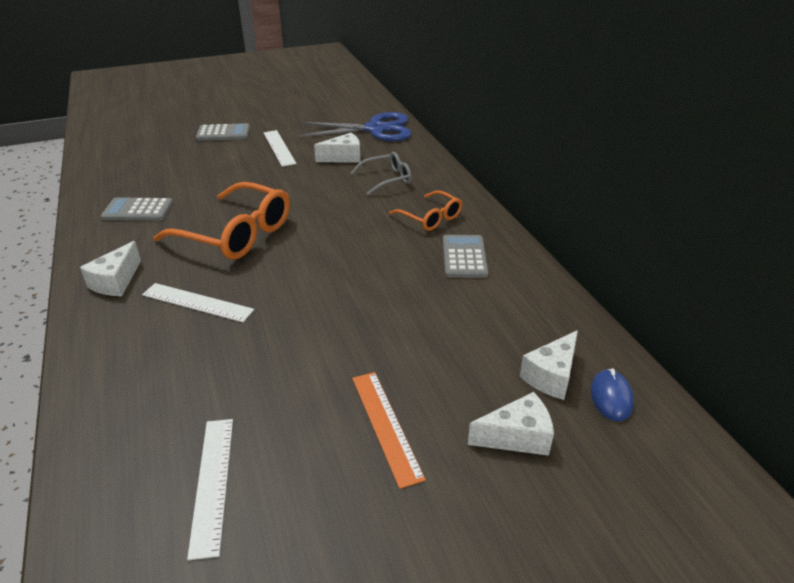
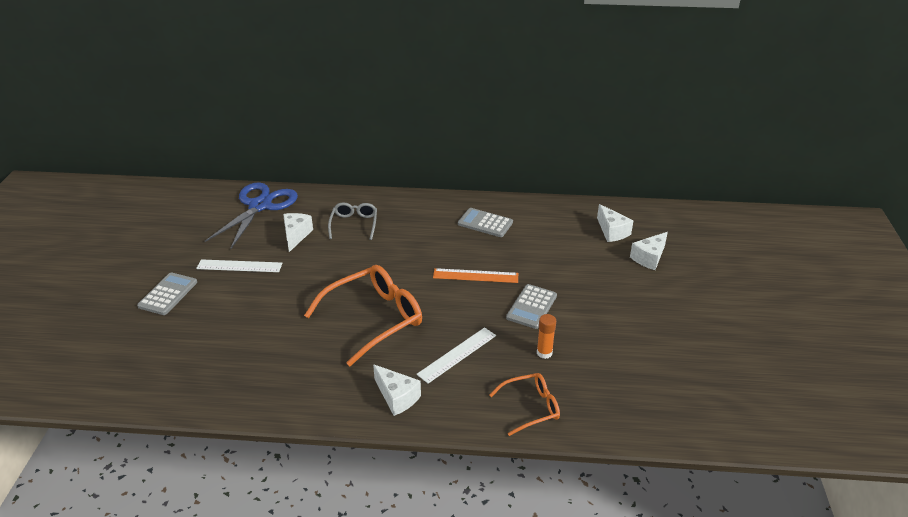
camera: 65 degrees left, 0 degrees up
(138, 210) = (282, 372): grey calculator -> grey calculator (531, 307)
(212, 483) = (638, 373): white ruler -> none
(225, 372) = (544, 353): none -> orange glue stick
(386, 425) = (622, 298): orange ruler -> orange ruler (475, 276)
(431, 218) = (427, 221): orange glasses -> orange glasses (531, 407)
(517, 437) = (649, 258): white cheese -> white cheese turned 150 degrees counterclockwise
(611, 397) = (636, 220): blue mouse -> none

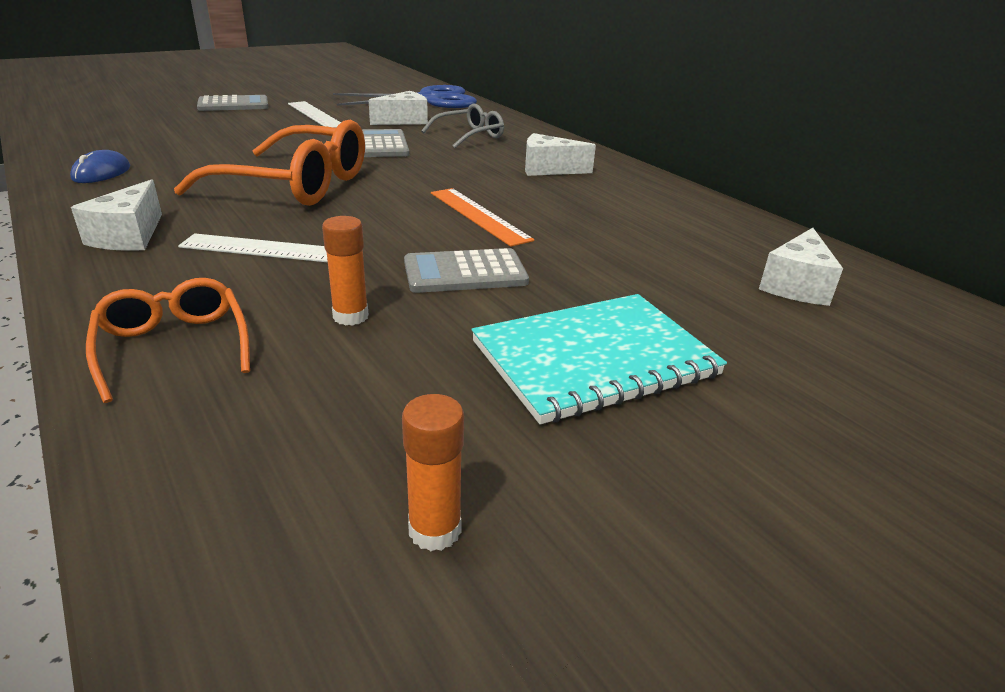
camera: 50 degrees right, 5 degrees down
(274, 389) = (101, 173): none -> blue mouse
(485, 223) = (609, 192): grey calculator -> grey calculator (382, 145)
(531, 407) = (174, 346): orange glasses -> orange glasses turned 150 degrees counterclockwise
(621, 307) = (594, 359): none -> turquoise notebook
(649, 258) = (803, 345): white cheese -> white cheese (548, 169)
(680, 381) = (435, 530): none -> orange glue stick

